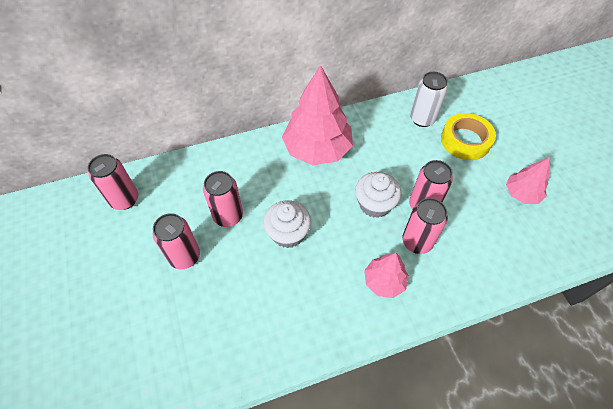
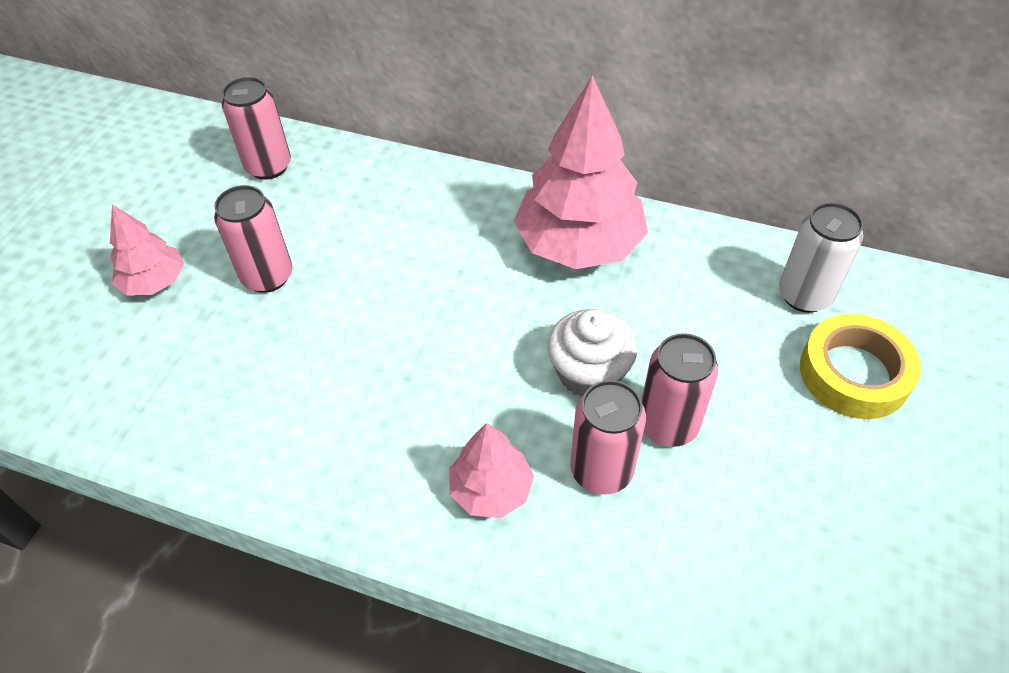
camera: 40 degrees right, 5 degrees down
(228, 216) = (367, 260): pink can -> none
(288, 233) = (421, 332): white cupcake -> none
(521, 194) = (878, 524): pink tree -> pink tree (154, 282)

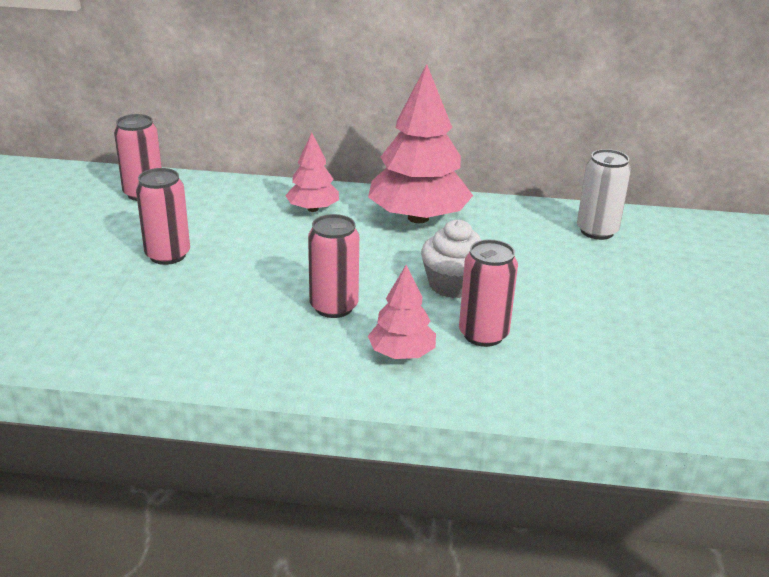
camera: 15 degrees left, 20 degrees down
(154, 282) = (67, 266): pink tree -> pink tree (312, 209)
(668, 425) = (524, 306): pink can -> pink can (334, 307)
(854, 373) = (647, 267): yellow tape -> none

